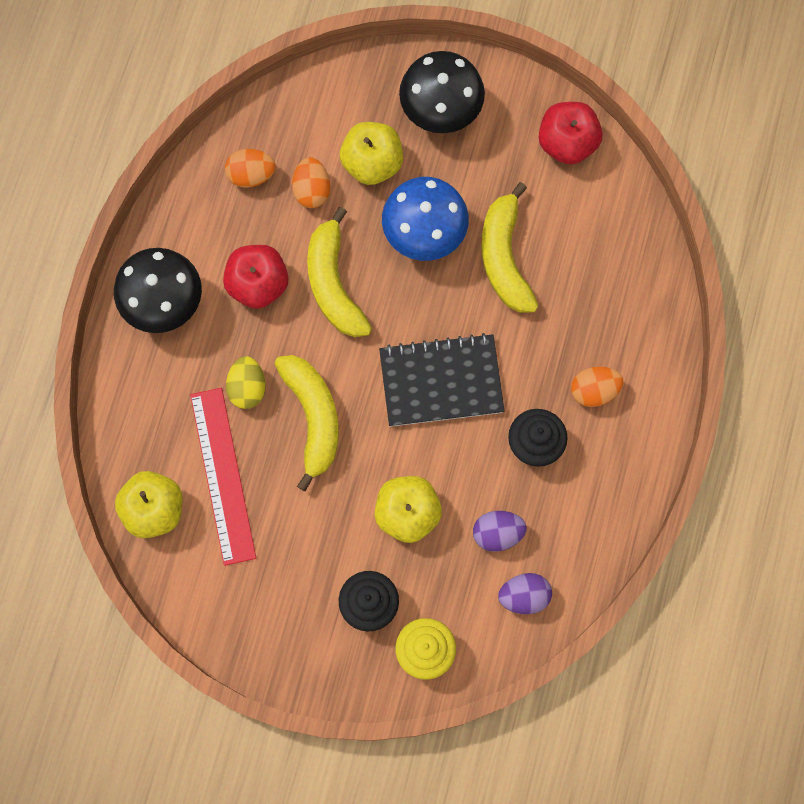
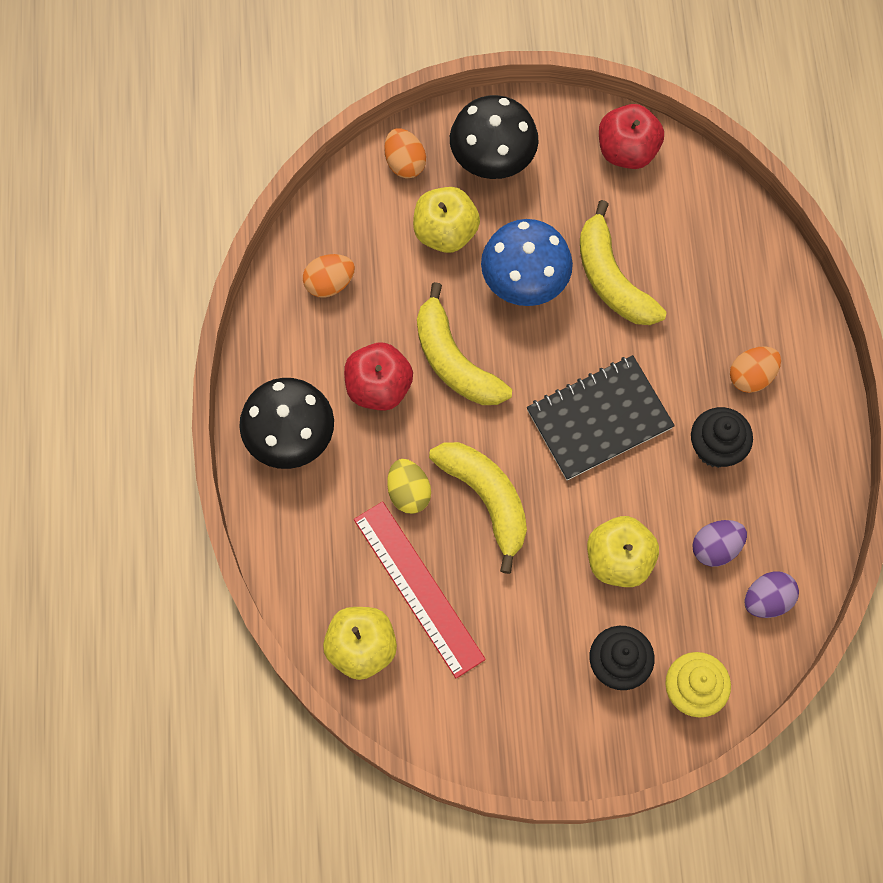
camera: 20 degrees left, 5 degrees down
(312, 190) = (396, 278): orange egg -> orange egg (405, 163)

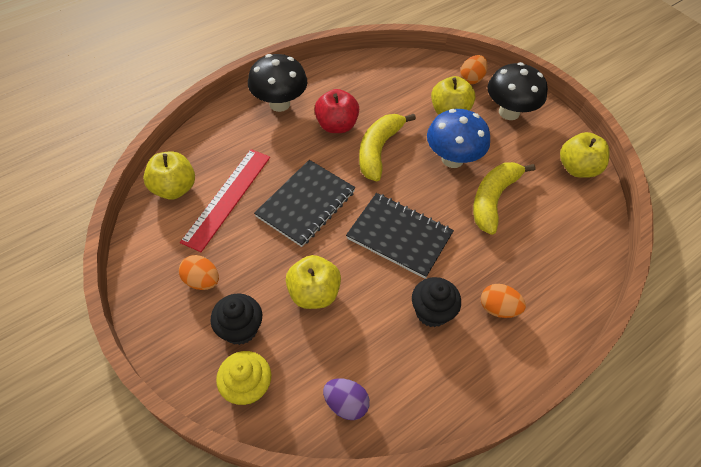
camera: 55 degrees right, 15 degrees down
(329, 283) = (378, 80): orange egg -> orange egg (202, 280)
(408, 492) = (284, 166): yellow egg -> none
(486, 499) = (306, 204): yellow banana -> black notebook
(627, 150) = (577, 168): red apple -> yellow apple
(715, 547) = (361, 348): purple egg -> none

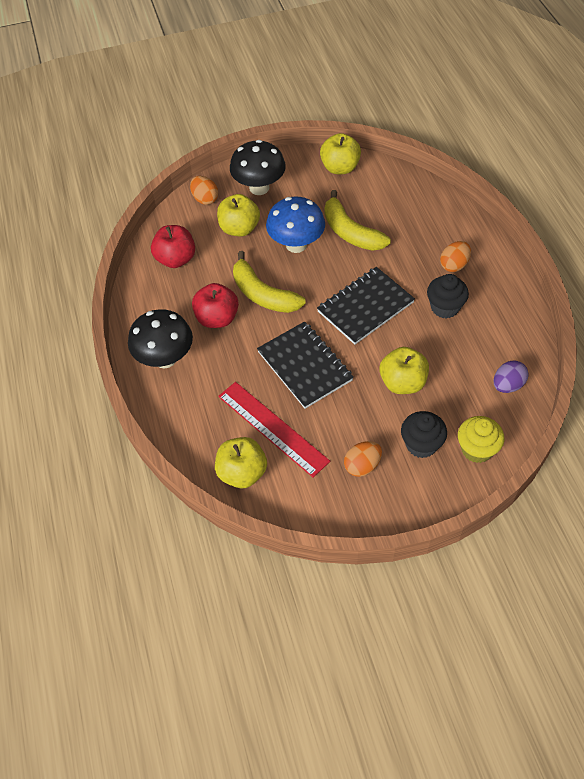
camera: 65 degrees left, 0 degrees up
(390, 80) = (176, 259): none -> red apple

